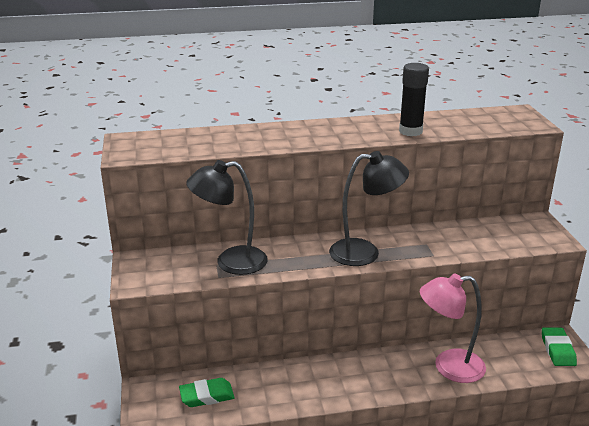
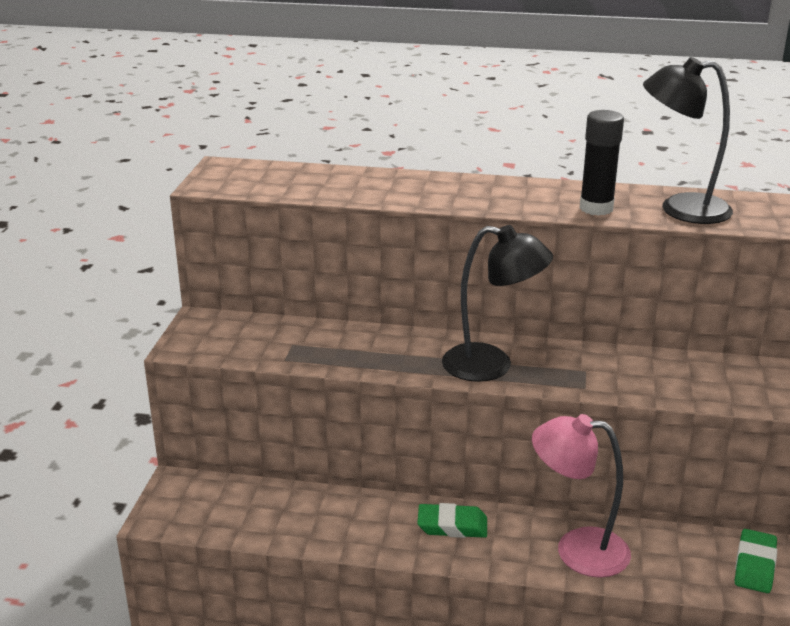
camera: 20 degrees right, 0 degrees up
(207, 396) = (242, 509): green eraser -> green eraser (452, 526)
(230, 262) = (311, 344): black lamp -> black lamp (680, 209)

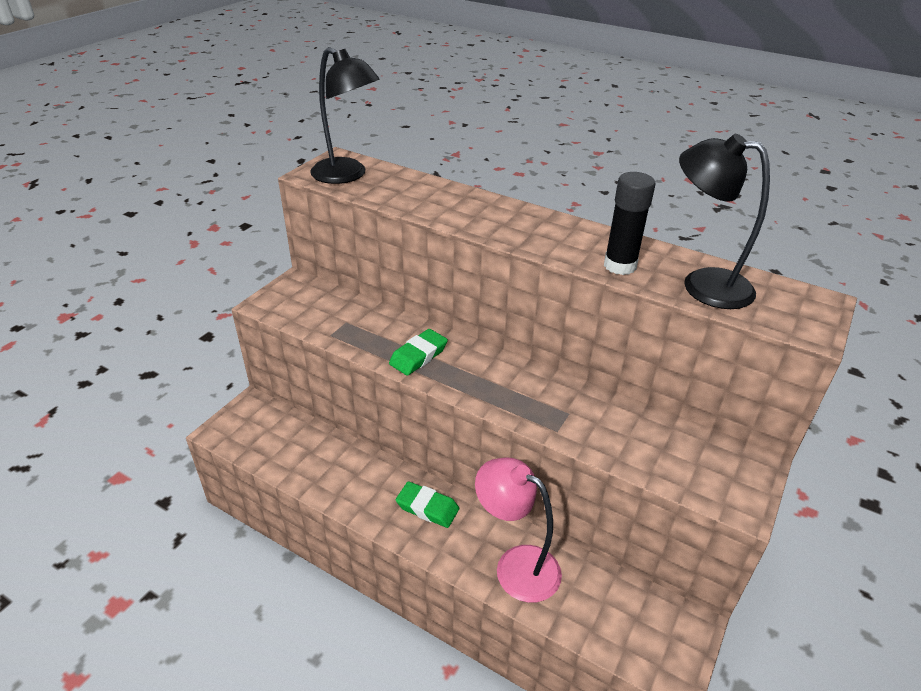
camera: 20 degrees right, 10 degrees up
(492, 366) = (490, 385): black lamp -> black lamp (347, 175)
(754, 565) = (668, 637): green eraser -> green eraser (418, 356)

